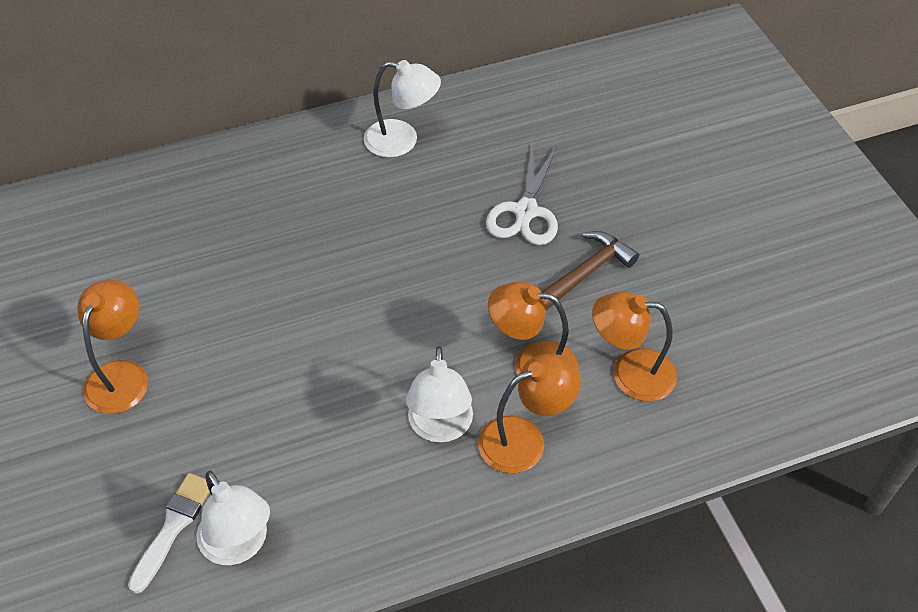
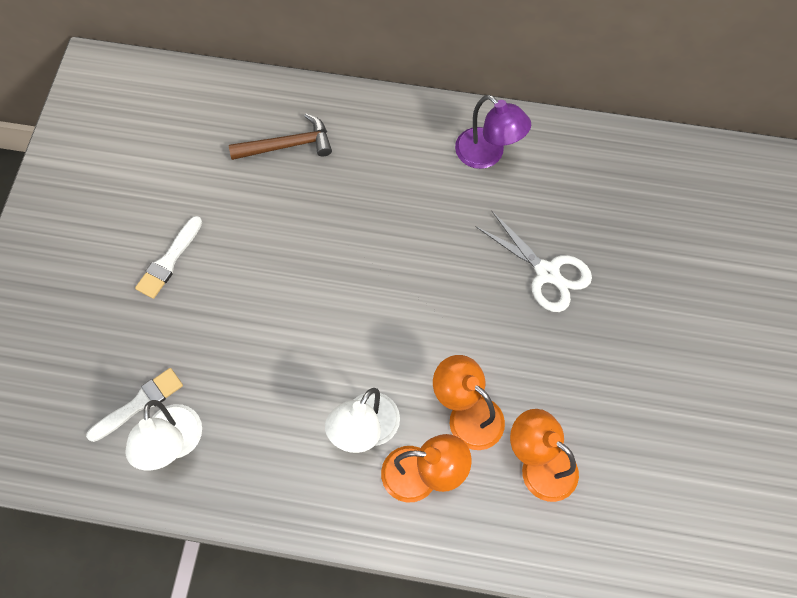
camera: 30 degrees right, 15 degrees up
(122, 375) = (169, 260): orange lamp -> white brush
(402, 141) = (487, 155): white lamp -> purple lamp
(526, 212) = (547, 273): white scissors -> white scissors turned 90 degrees counterclockwise
(585, 274) = (560, 356): brown hammer -> brown hammer (287, 145)

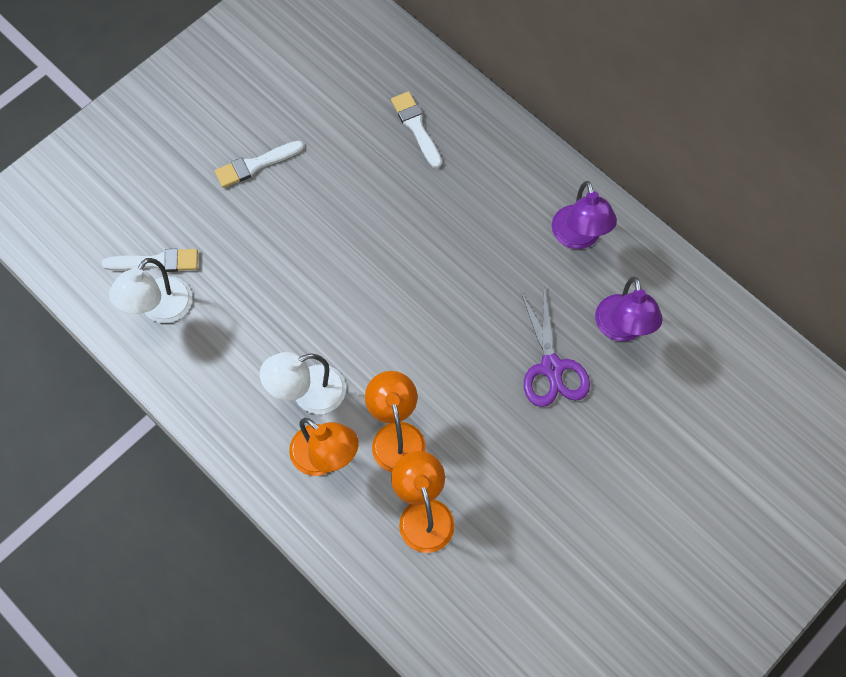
camera: 35 degrees right, 0 degrees up
(287, 145) = (416, 127): brown hammer -> white brush
(547, 273) = (552, 368): white scissors -> purple scissors
(576, 206) = (622, 329): none -> purple lamp

